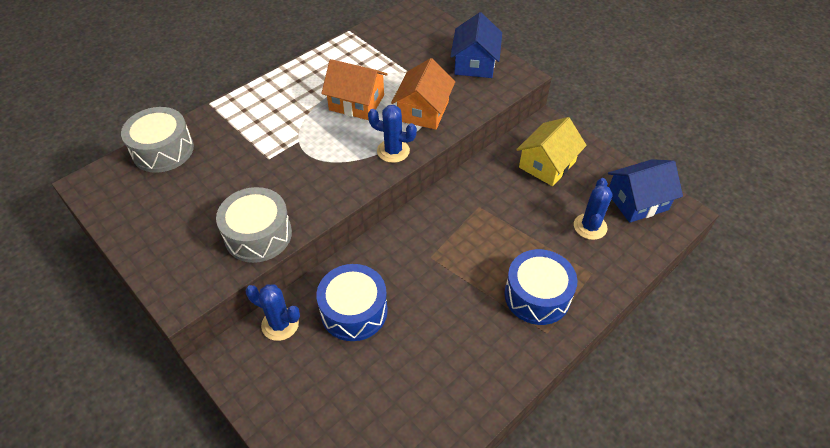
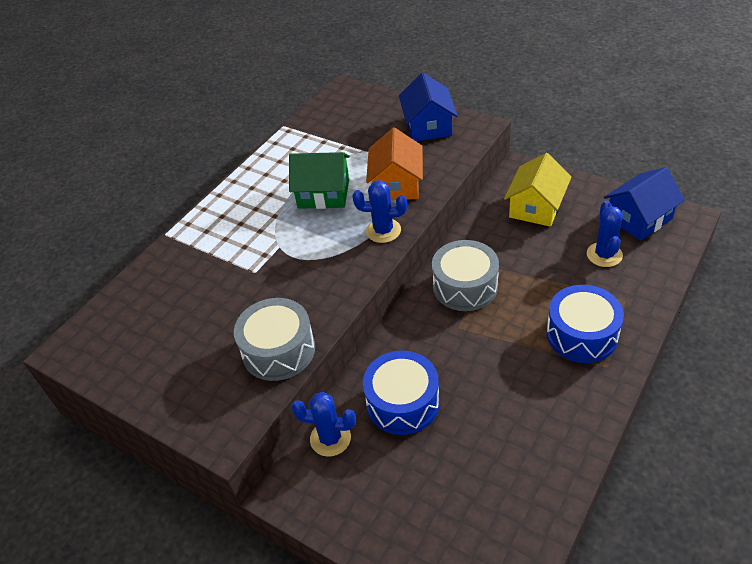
camera: 10 degrees left, 5 degrees down
(163, 150) = (135, 294): grey drum -> grey drum (465, 286)
(356, 102) = (323, 194): orange house -> green house

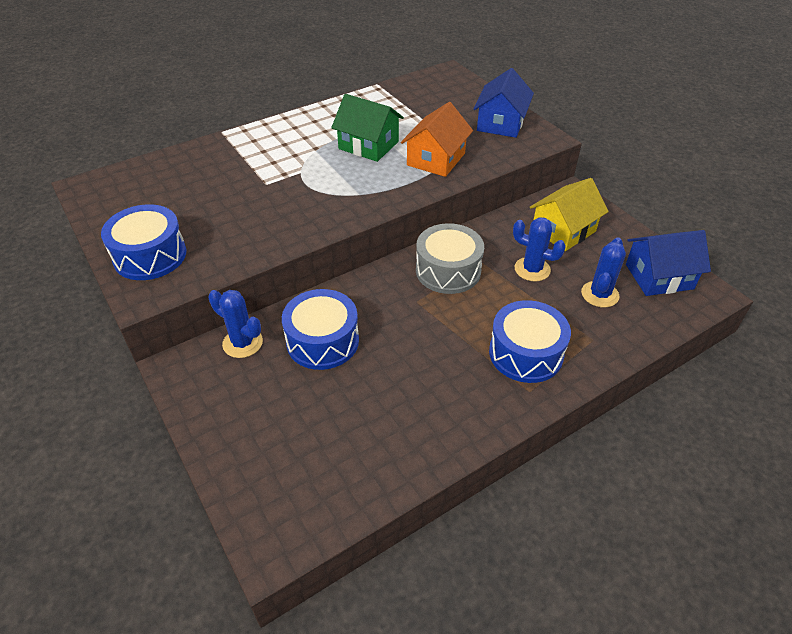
camera: 20 degrees right, 0 degrees up
(197, 394) = (150, 256): none -> blue drum
(278, 350) = (236, 249): grey drum -> none
(383, 231) = (395, 191): blue cactus -> blue cactus (532, 269)

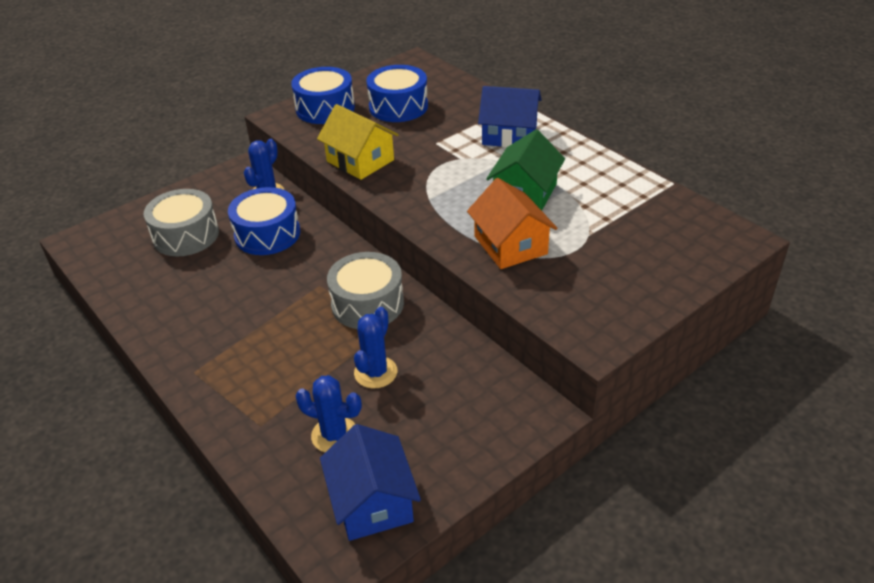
camera: 85 degrees right, 5 degrees down
(301, 417) = (186, 235): none -> grey drum
(436, 159) = (510, 245): orange house -> orange house turned 45 degrees clockwise
(501, 123) = (618, 296): blue house -> blue house (509, 135)
(526, 353) = (243, 368): blue drum -> blue drum (398, 106)
(563, 230) = (456, 403): yellow house -> yellow house (360, 161)

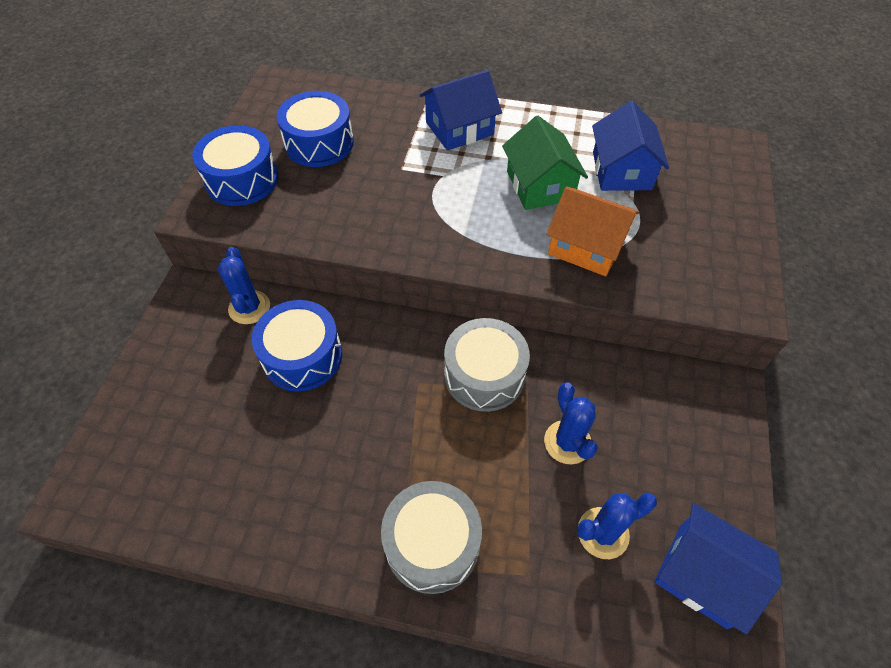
camera: 40 degrees left, 15 degrees up
(186, 235) = (210, 410): grey drum -> grey drum (432, 543)
(360, 161) = (350, 225): yellow house -> none
(606, 212) = (621, 171): none -> blue house

